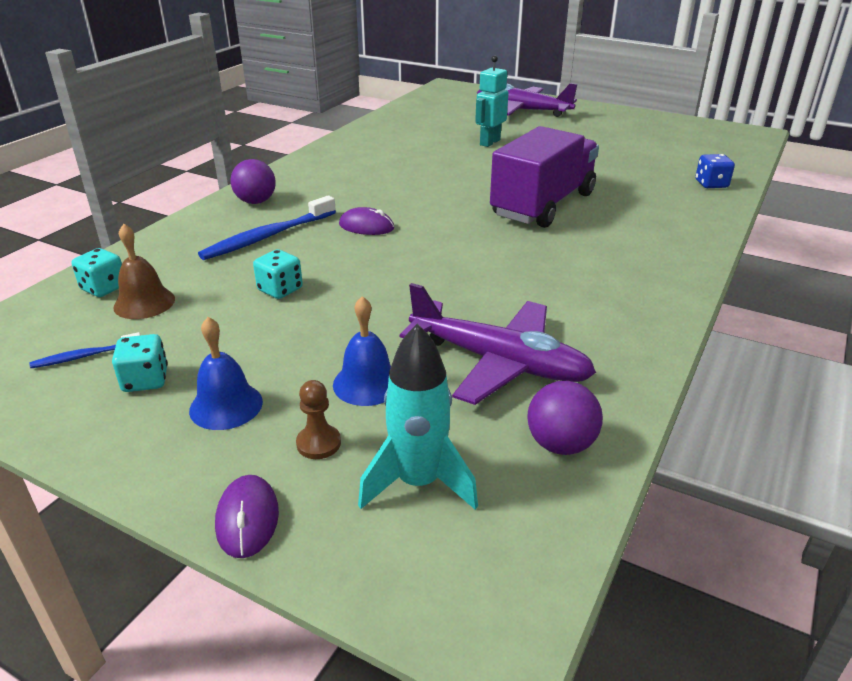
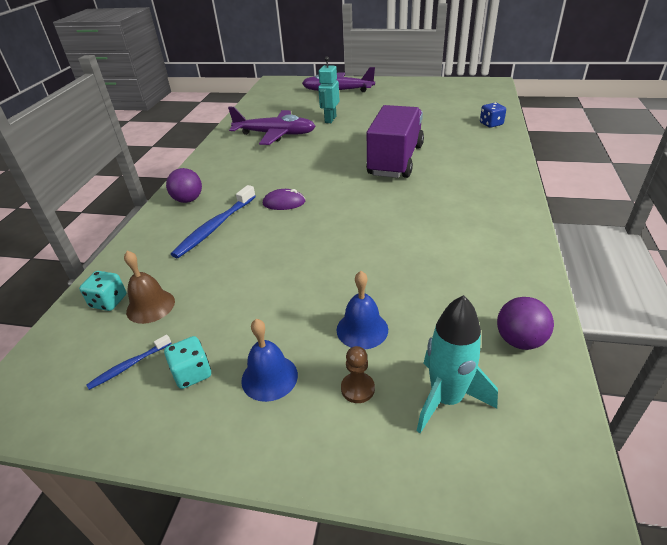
camera: 15 degrees left, 5 degrees up
(247, 519) = (344, 468): purple mouse -> none
(280, 289) = (251, 269): turquoise dice -> none
(499, 362) = (441, 288): purple plane -> purple plane (275, 134)

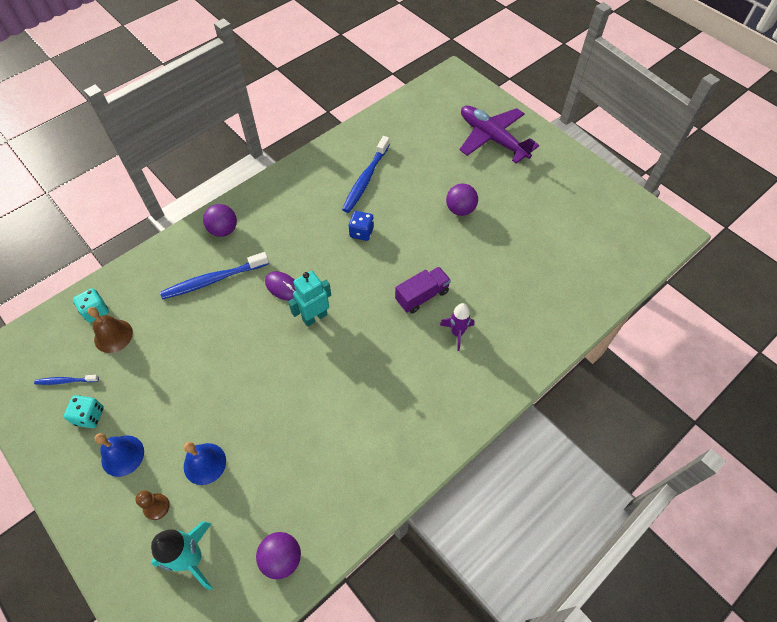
camera: 35 degrees right, 20 degrees up
(275, 134) = (365, 179): purple plane -> blue toothbrush
(330, 119) = (435, 187): turquoise robot -> turquoise robot (314, 317)
(361, 120) = (460, 210): none -> purple ball
(395, 160) = (422, 296): purple truck -> purple truck, size x0.52
(444, 163) = (457, 333): none -> purple rocket
(491, 124) = (573, 306): blue dice -> blue dice (361, 232)

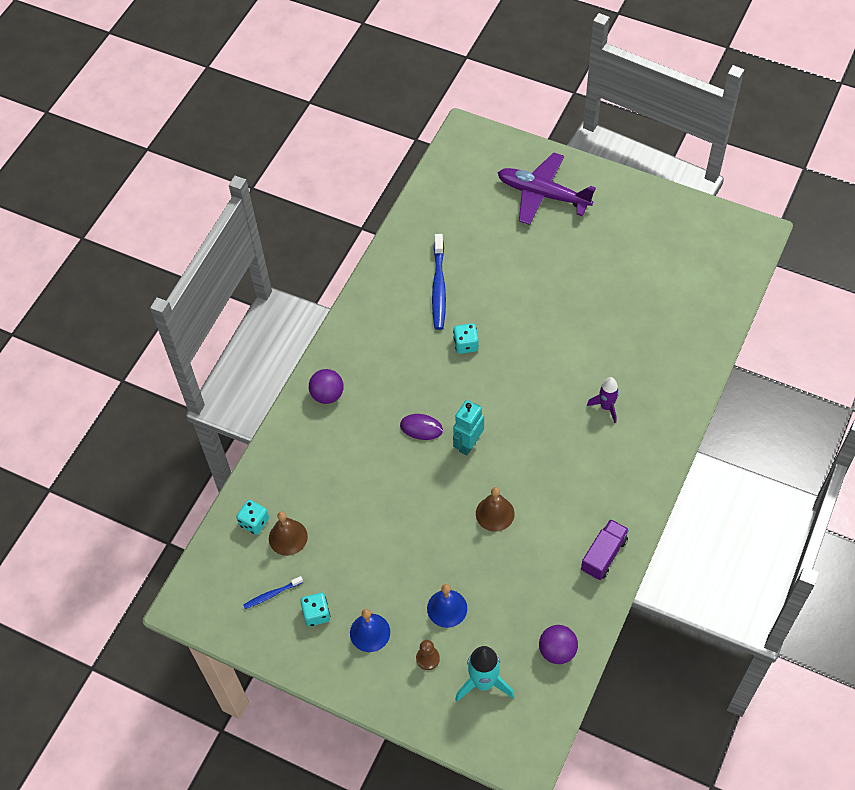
camera: 20 degrees left, 0 degrees up
(213, 280) = (349, 448): blue toothbrush -> none
(301, 390) = (495, 513): none -> brown bell
(361, 232) = (466, 344): blue dice -> turquoise dice
(422, 296) = (557, 385): purple truck -> purple truck (604, 555)
(460, 210) = (549, 284): purple ball -> none

